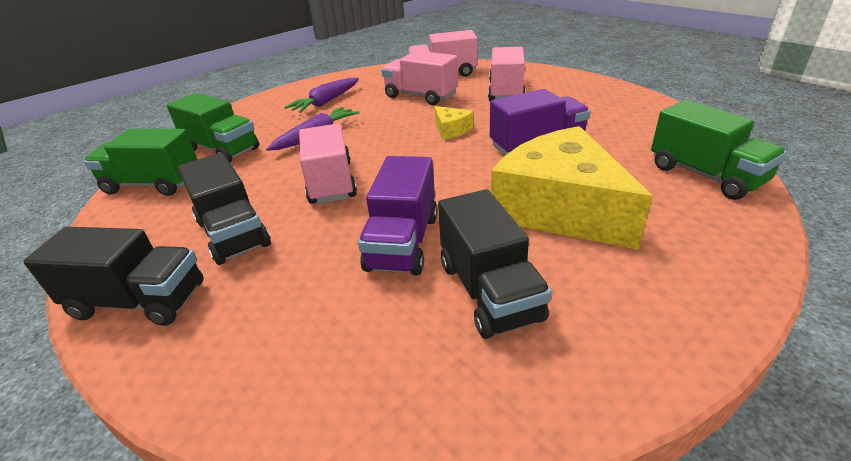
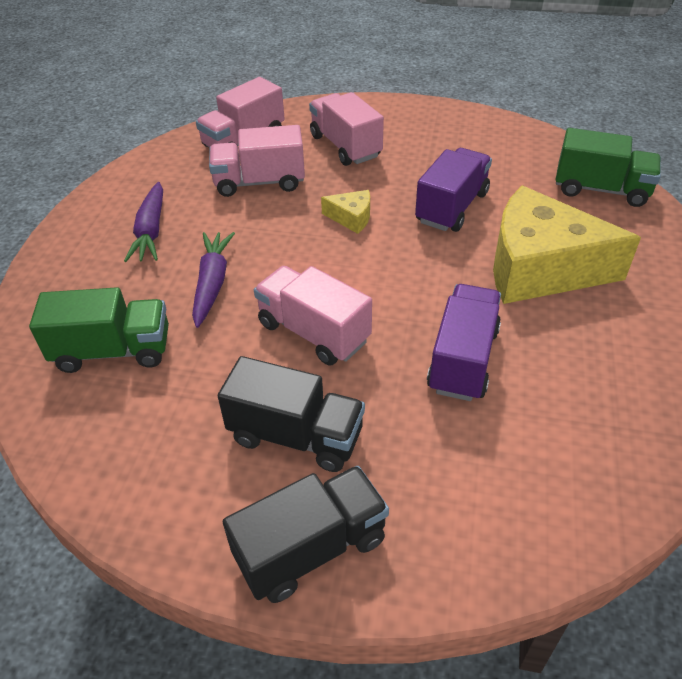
camera: 40 degrees left, 10 degrees up
(153, 184) = (97, 436): green truck -> none
(403, 242) = (463, 360): purple truck -> purple truck turned 135 degrees counterclockwise
(489, 291) = (573, 366): black truck -> none

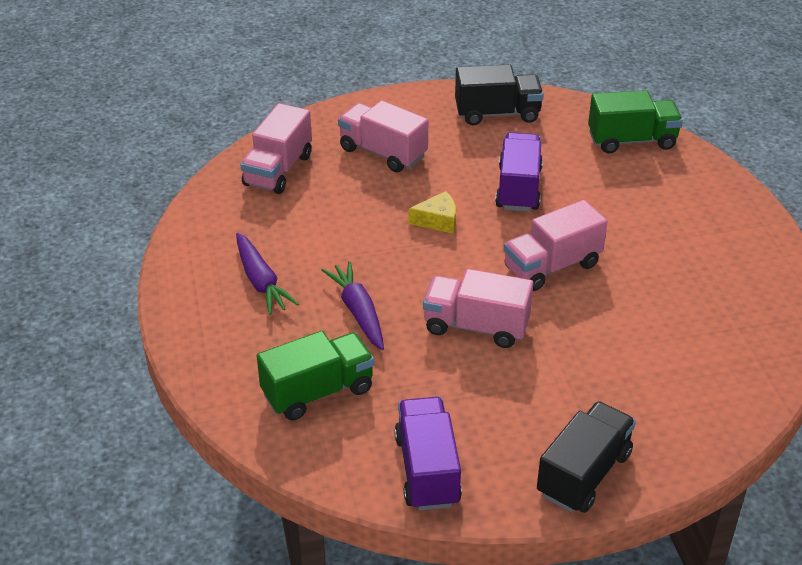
camera: 25 degrees left, 5 degrees down
(259, 182) = (328, 209): pink truck -> pink truck (552, 266)
(296, 436) = (519, 406): black truck -> black truck (497, 114)
(463, 360) = (607, 312): purple truck -> purple truck (427, 470)
(540, 268) = (622, 223): yellow cheese -> none

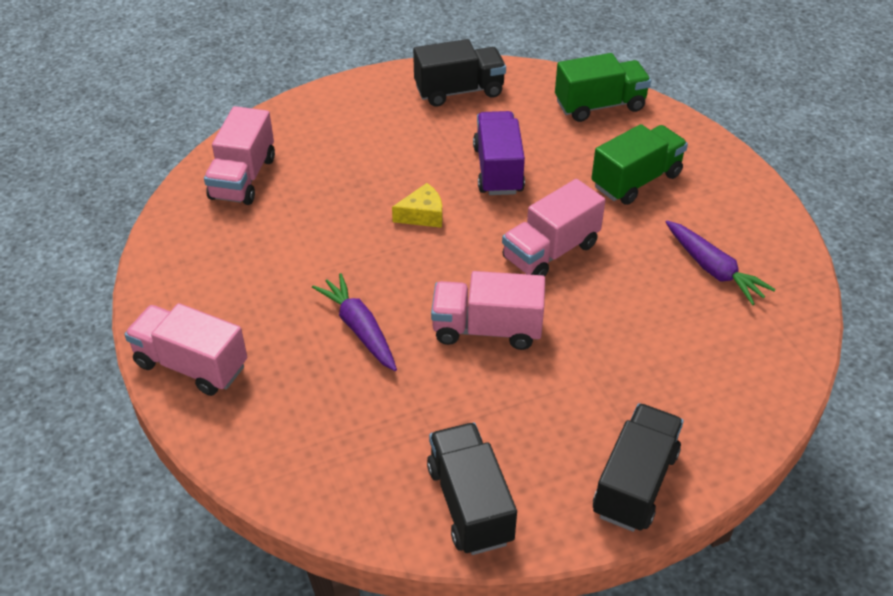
camera: 10 degrees left, 5 degrees up
(261, 281) = (248, 307): purple carrot -> purple carrot (713, 269)
(318, 392) = (334, 428): green truck -> green truck (636, 180)
(383, 153) = (350, 146): pink truck -> pink truck (191, 365)
(427, 470) = (470, 504): purple truck -> black truck

